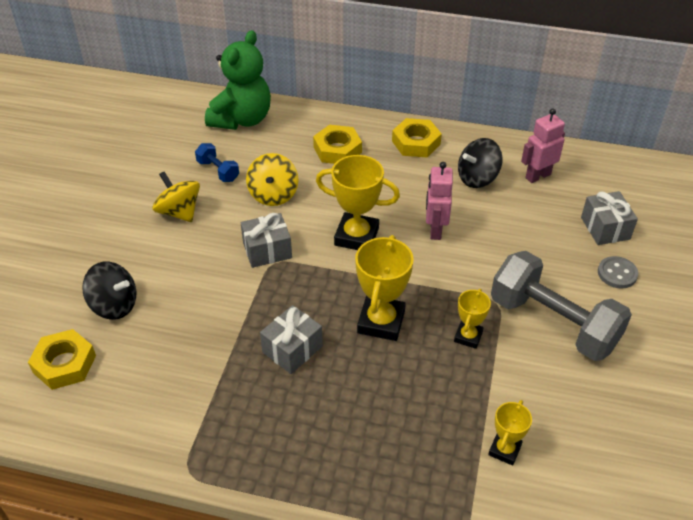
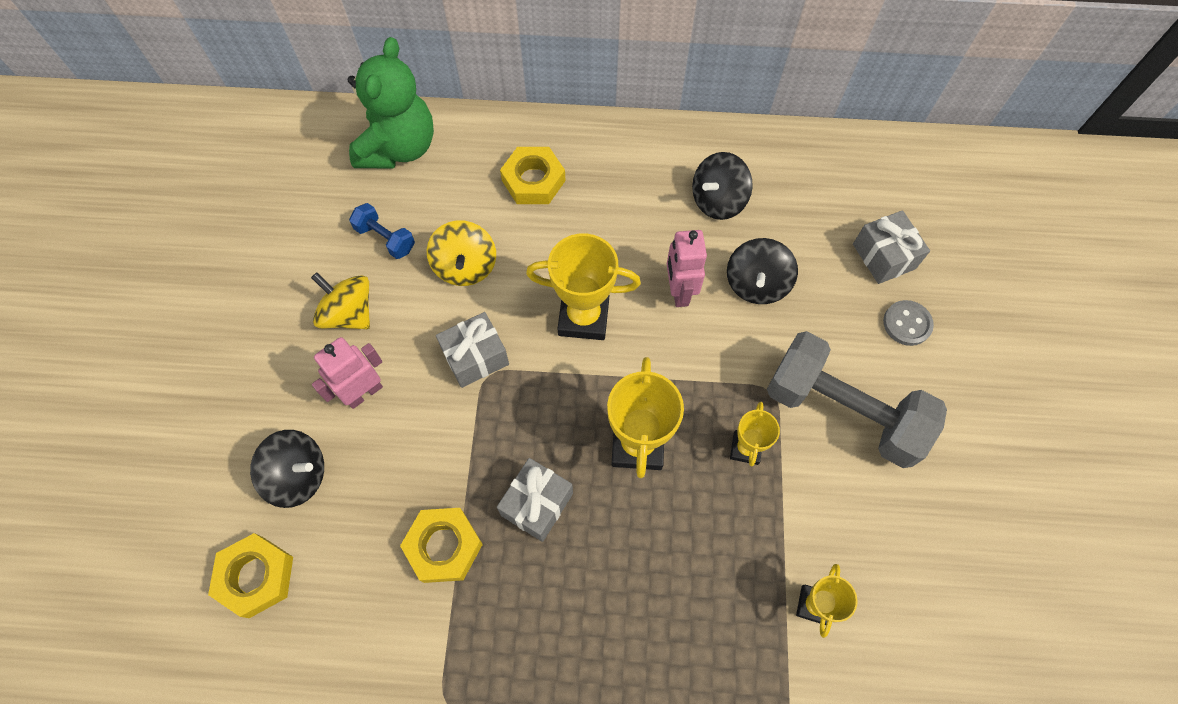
camera: 10 degrees left, 20 degrees up
(416, 142) = (631, 154): yellow nut -> yellow nut (443, 546)
(498, 233) = (756, 284): none -> black spinning top
(537, 176) = (791, 186): pink robot -> pink robot (364, 393)

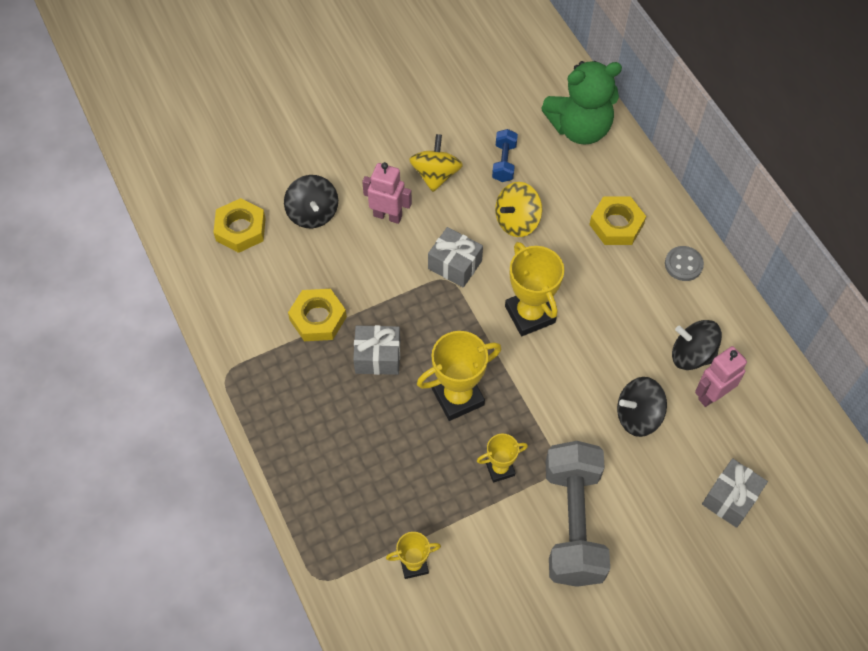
camera: 60 degrees right, 5 degrees down
(679, 291) = (594, 366): pink robot -> pink robot (712, 395)
(907, 324) = (680, 540): grey button -> grey button (683, 264)

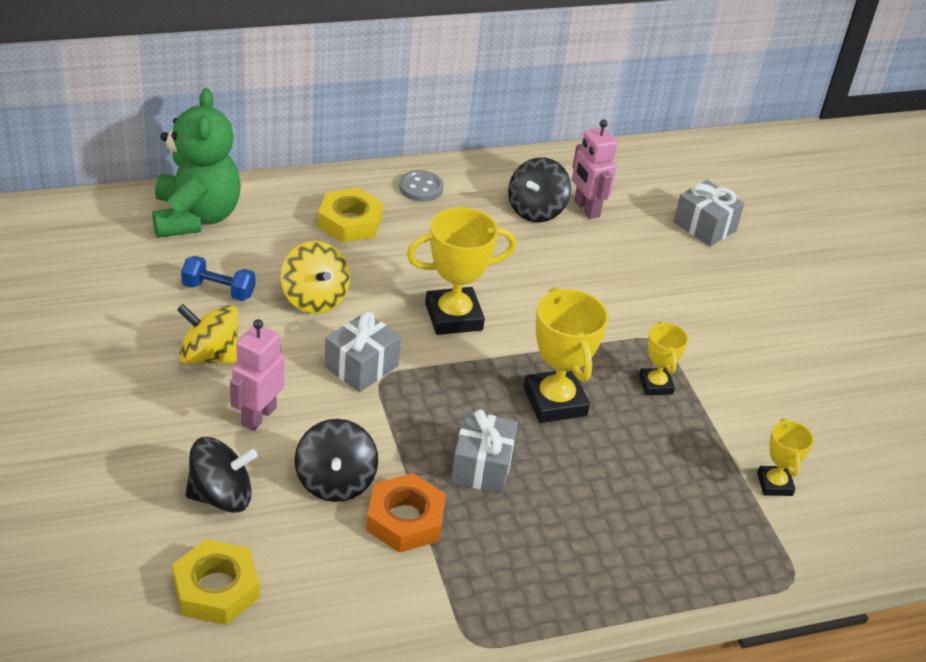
camera: 85 degrees left, 20 degrees down
(318, 318) = (405, 519): yellow nut -> orange nut
(573, 523) = (726, 341): grey dumbbell -> none
(638, 416) = (603, 265): black spinning top -> black spinning top (335, 482)

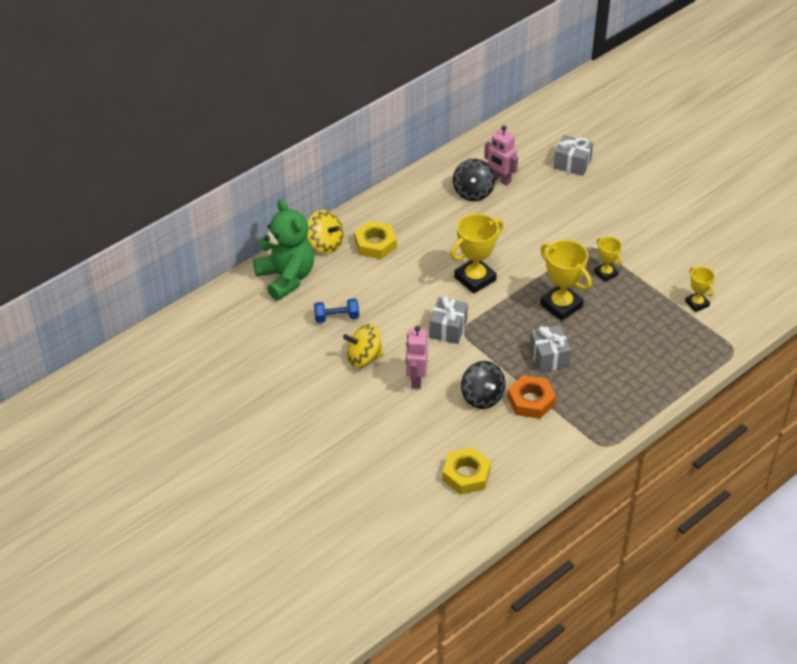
camera: 20 degrees left, 5 degrees up
(221, 496) = (431, 429): black spinning top -> none
(314, 298) = (392, 300): yellow spinning top -> yellow spinning top (325, 244)
(421, 188) = (398, 205): grey button -> none

